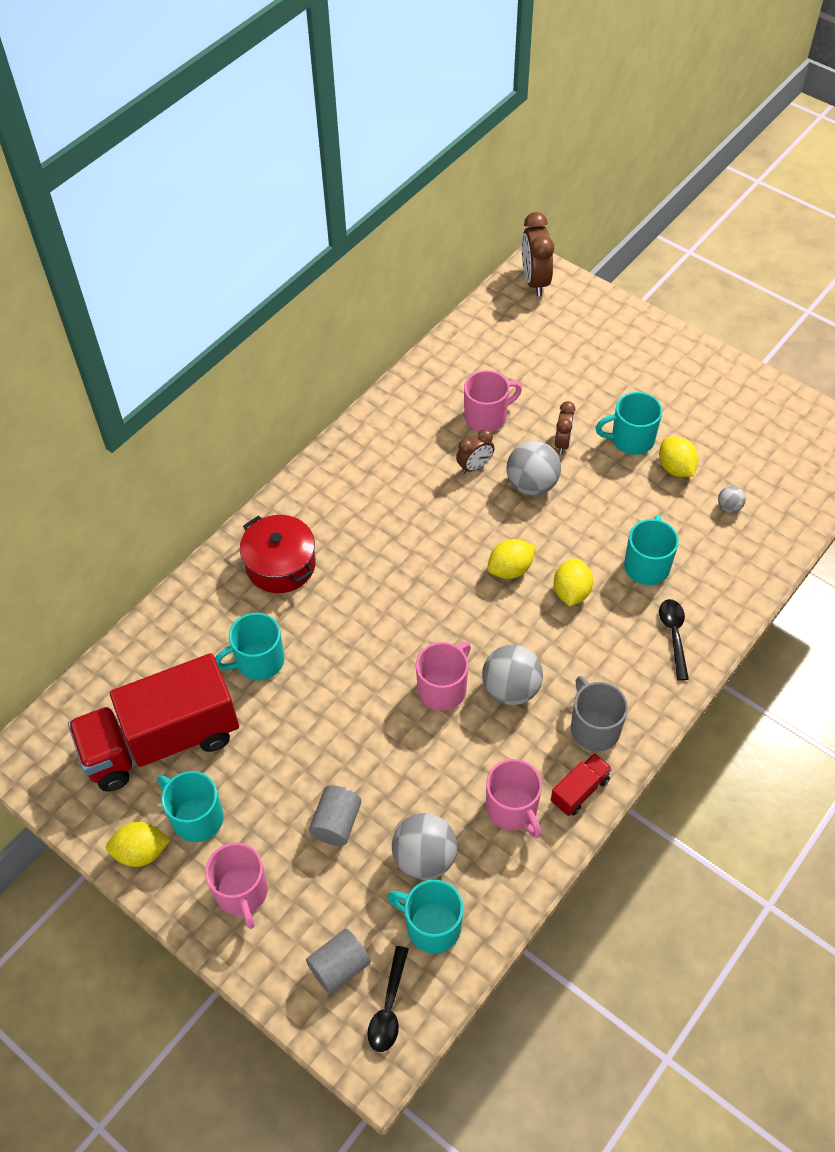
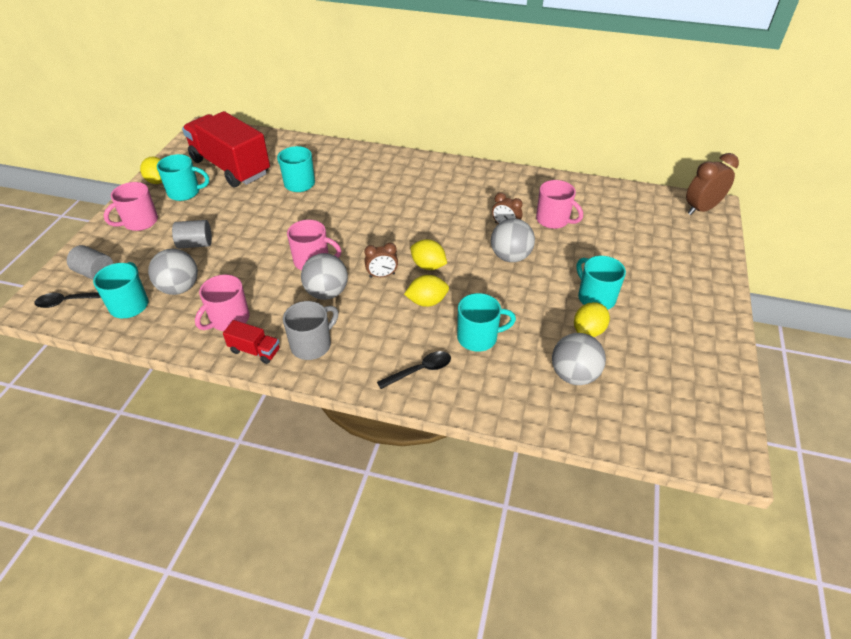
camera: 65 degrees right, 10 degrees down
(196, 817) = (185, 192): turquoise mug -> turquoise mug turned 75 degrees clockwise
(280, 565) = (372, 172): red pot -> none
(562, 443) = (561, 262): brown clock -> brown clock (382, 275)
(729, 507) = (574, 375): grey ball -> grey ball, size x2.04

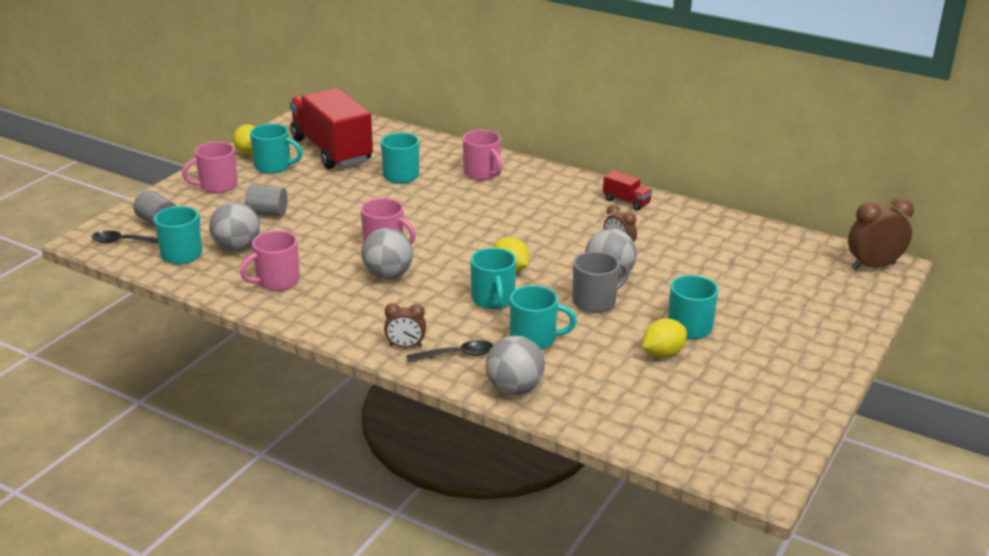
camera: 15 degrees right, 15 degrees down
(255, 351) = (292, 310): red truck -> red truck (626, 201)
(312, 345) = (353, 315): grey mug -> grey mug (595, 302)
(382, 275) = (454, 270): brown clock -> brown clock (405, 346)
(427, 301) = (493, 300): yellow lemon -> turquoise mug
(553, 220) = (680, 250): pink mug -> pink mug (482, 173)
(574, 375) = (624, 387): grey ball -> grey ball (514, 389)

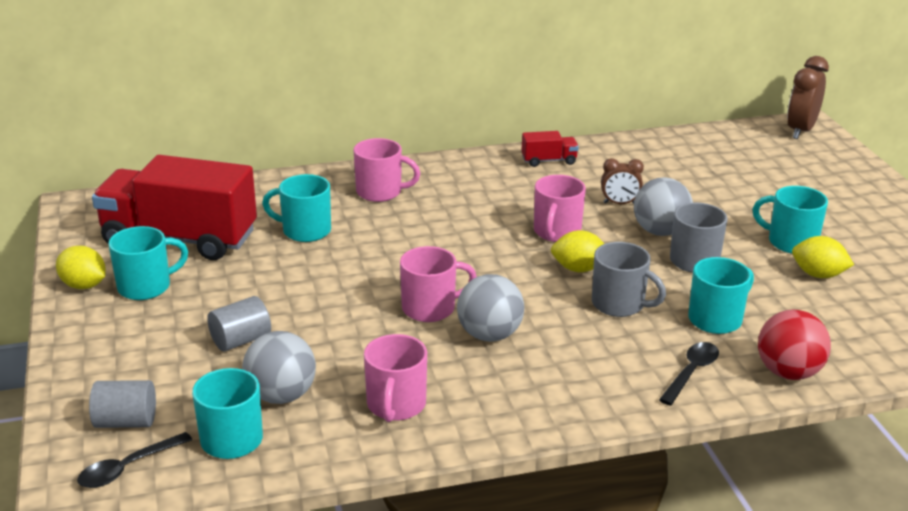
camera: 45 degrees left, 0 degrees up
(217, 186) = (118, 341): pink mug -> pink mug (556, 232)
(405, 346) = (638, 392): brown clock -> none
(493, 300) = (619, 304): turquoise mug -> grey mug
(514, 389) = (788, 372): grey ball -> red ball
(663, 353) = (818, 275): yellow lemon -> yellow lemon turned 75 degrees counterclockwise

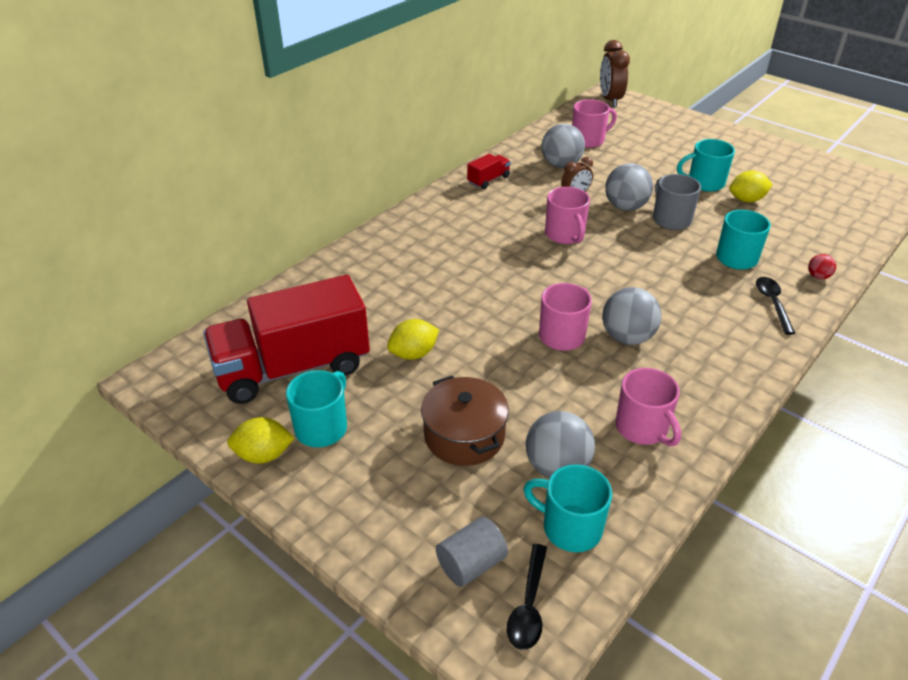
camera: 35 degrees left, 10 degrees up
(241, 340) = (464, 435): grey cylinder -> brown pot
(305, 231) = (388, 313): turquoise mug -> none
(380, 192) = (403, 254): pink mug -> pink mug (588, 140)
(579, 269) = (614, 257): yellow lemon -> yellow lemon (413, 354)
(619, 304) = (672, 273): grey mug -> none
(646, 172) = (561, 165): none -> grey ball
(788, 372) = (818, 276): red ball -> red ball, size x0.49

